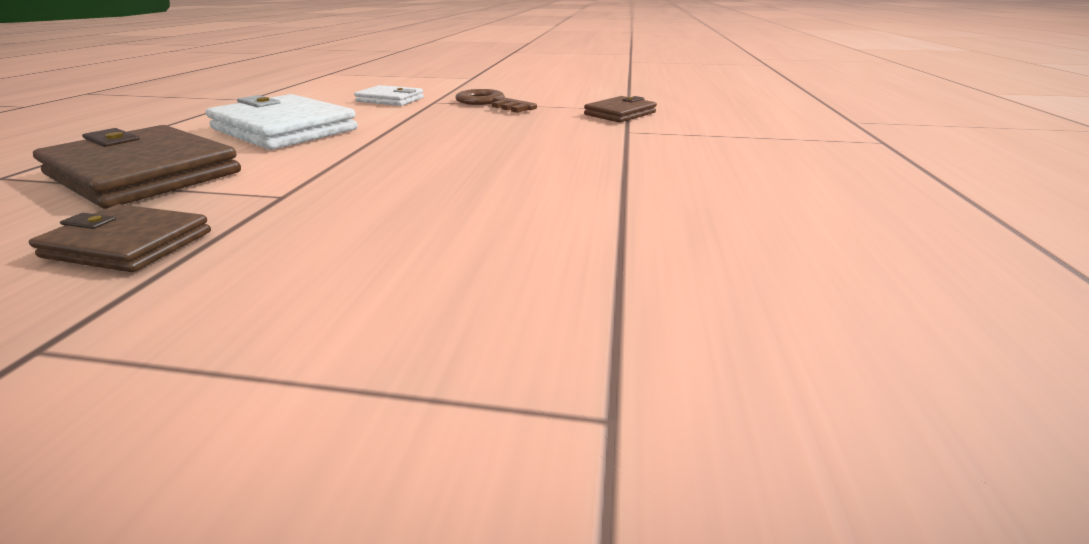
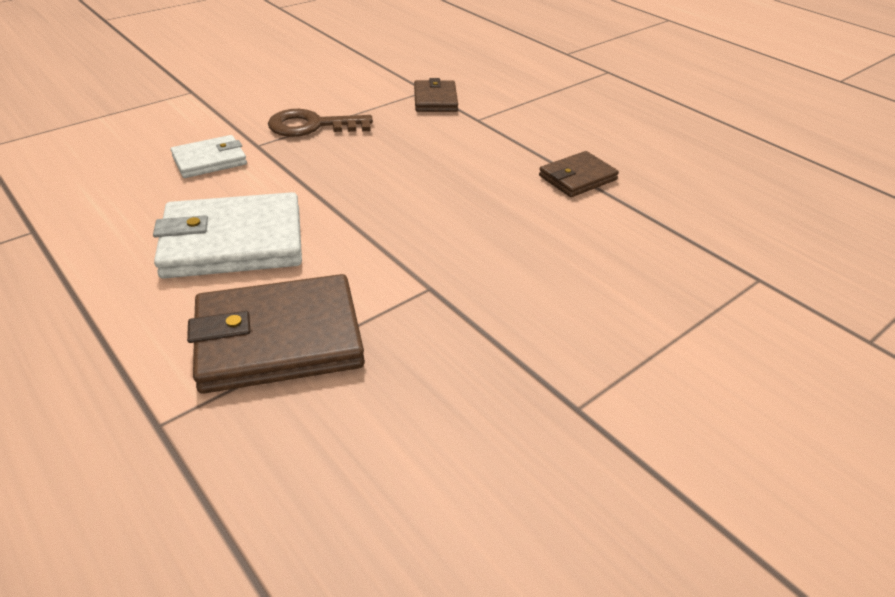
camera: 50 degrees left, 10 degrees up
(129, 244) = (454, 364): brown wallet -> brown wallet (577, 178)

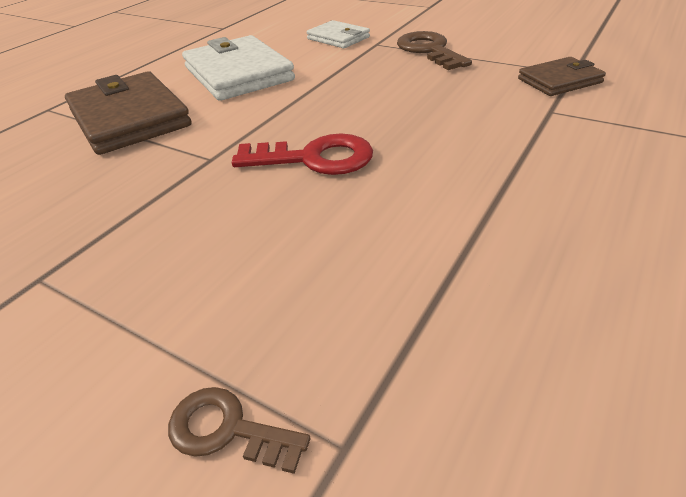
camera: 75 degrees right, 0 degrees up
(474, 230) = (315, 158): none -> red key
(577, 178) = (489, 201): brown wallet -> none
(746, 316) = (227, 429): none -> brown key

